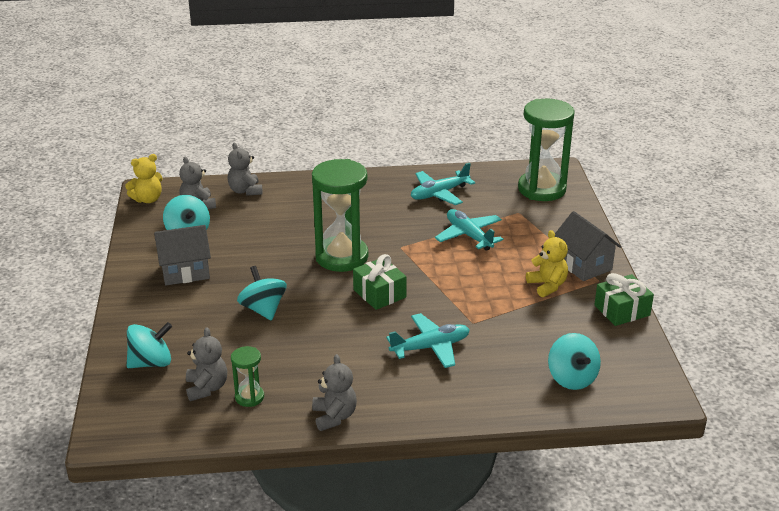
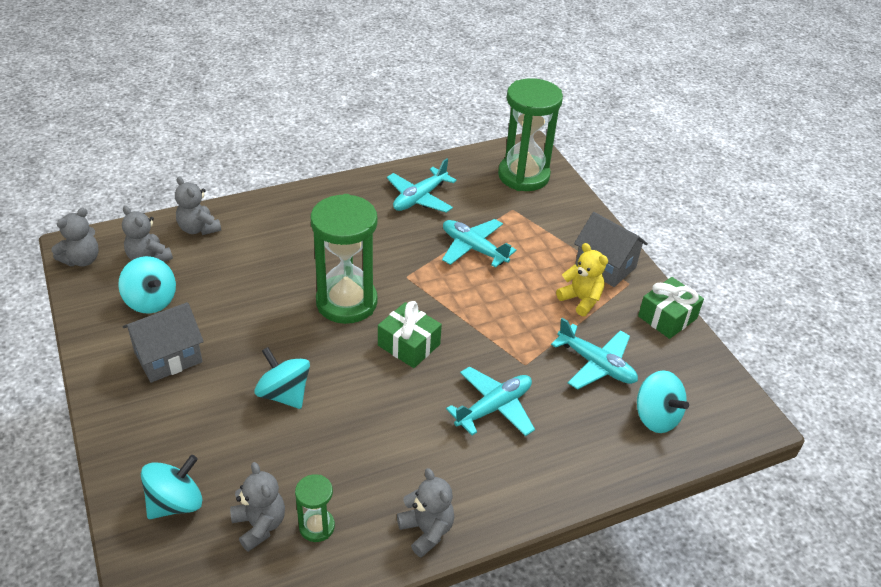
camera: 20 degrees left, 10 degrees up
(148, 199) = (82, 260): yellow teddy bear -> grey teddy bear
(536, 333) = (596, 364): none -> turquoise plane

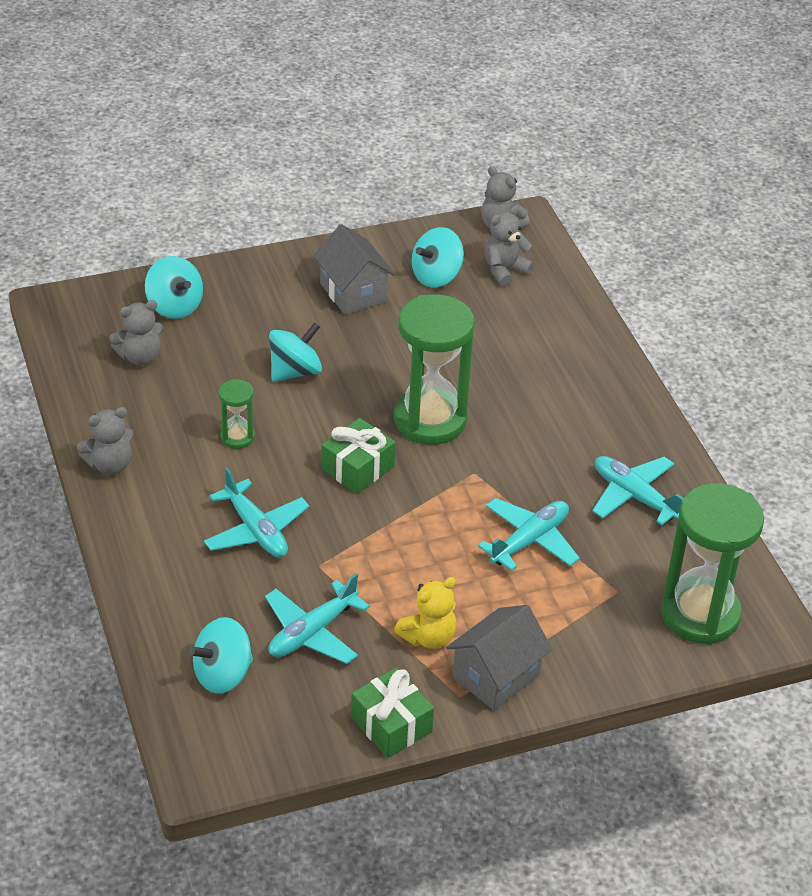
camera: 95 degrees right, 0 degrees up
(198, 228) = (557, 304): grey teddy bear -> none
(317, 526) = (131, 392): green hourglass -> green hourglass (237, 437)

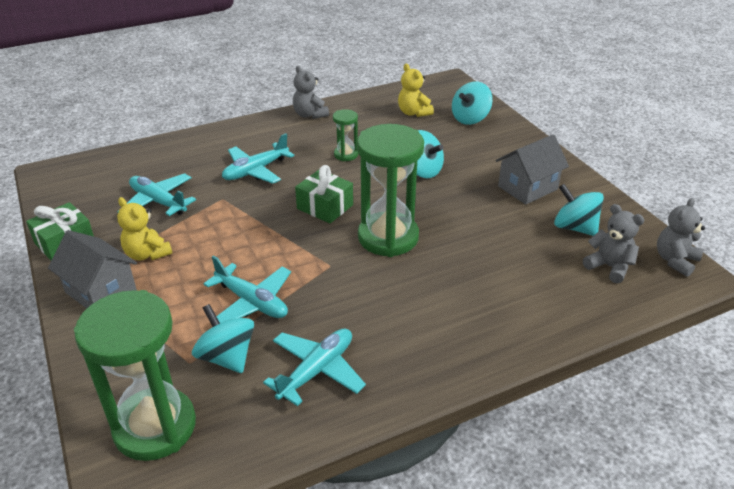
camera: 85 degrees right, 5 degrees down
(140, 357) = (413, 113): grey teddy bear -> yellow teddy bear
(222, 674) = (126, 171): turquoise spinning top -> turquoise spinning top (227, 357)

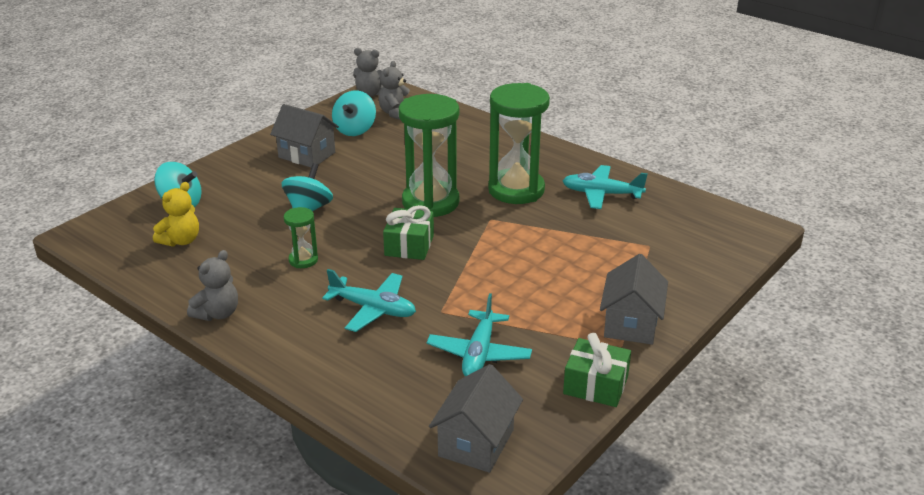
camera: 115 degrees left, 5 degrees down
(84, 176) = (476, 443): none -> grey house
(147, 254) = (562, 321): yellow teddy bear -> none
(155, 427) = (710, 237): green hourglass -> green hourglass (516, 190)
(227, 357) = (628, 232): turquoise spinning top -> none
(252, 302) = (566, 241): turquoise plane -> none

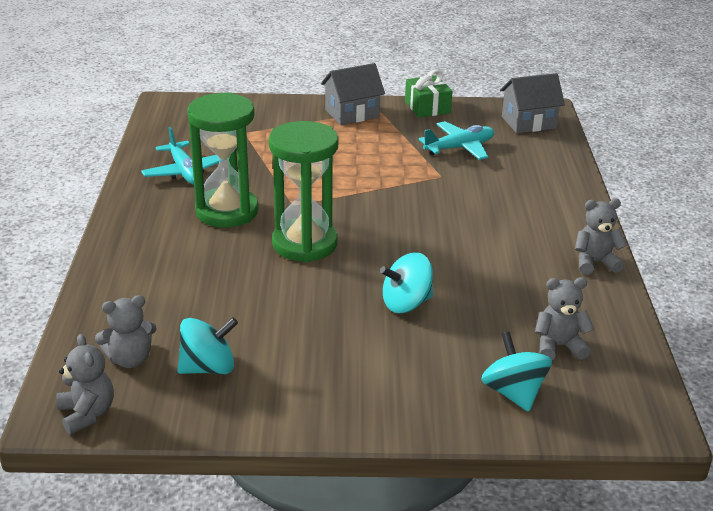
camera: 130 degrees left, 0 degrees up
(181, 241) = (559, 346): yellow teddy bear -> grey teddy bear
(303, 260) = (478, 262): green hourglass -> none
(307, 155) = (309, 368): grey house -> none
(373, 309) = (481, 202): turquoise plane -> none
(409, 245) = (384, 224): green gift -> none

